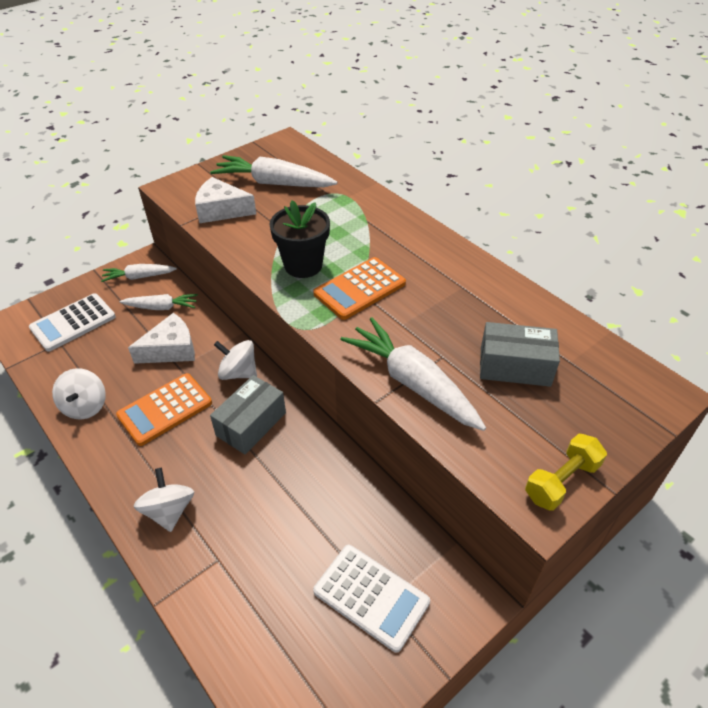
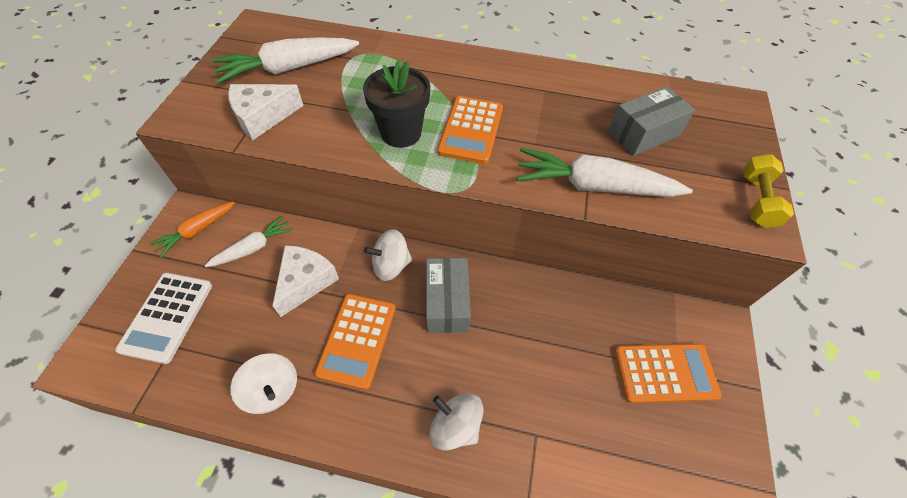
camera: 40 degrees left, 10 degrees up
(139, 277) = (197, 231): white carrot -> orange carrot
(371, 597) = (665, 373): white calculator -> orange calculator

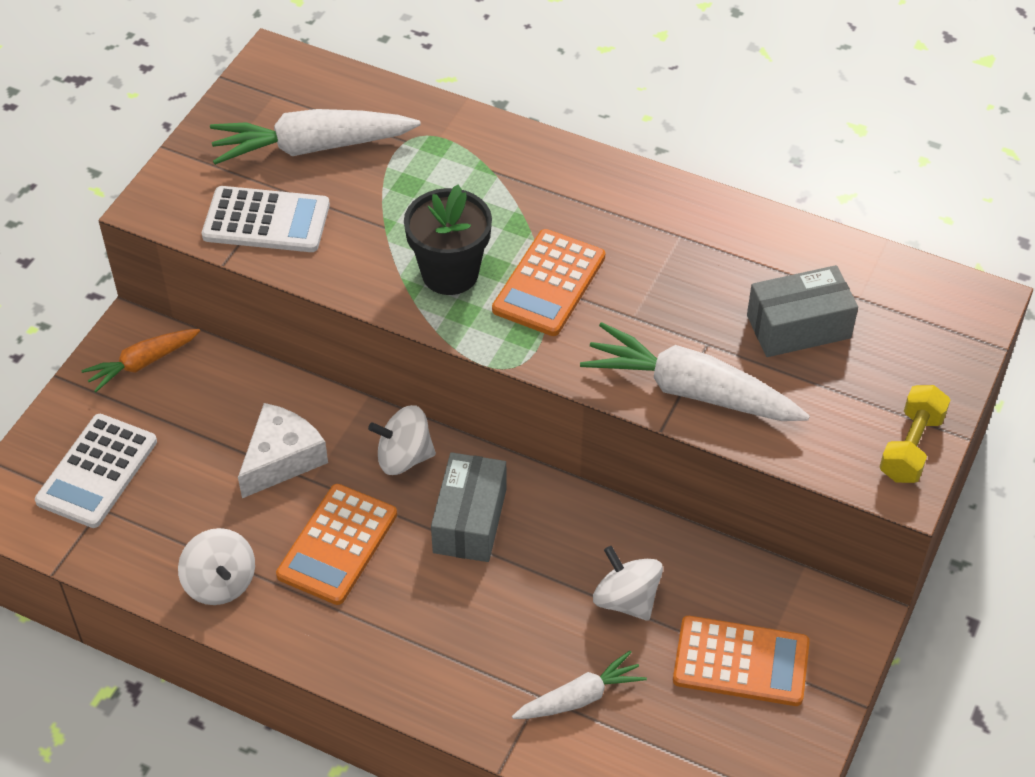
camera: 15 degrees right, 5 degrees down
(254, 247) = (218, 400): white carrot -> white carrot (580, 697)
(262, 117) = (266, 221): white cheese -> white calculator
(455, 426) = (440, 666): white spinning top -> white spinning top (626, 599)

